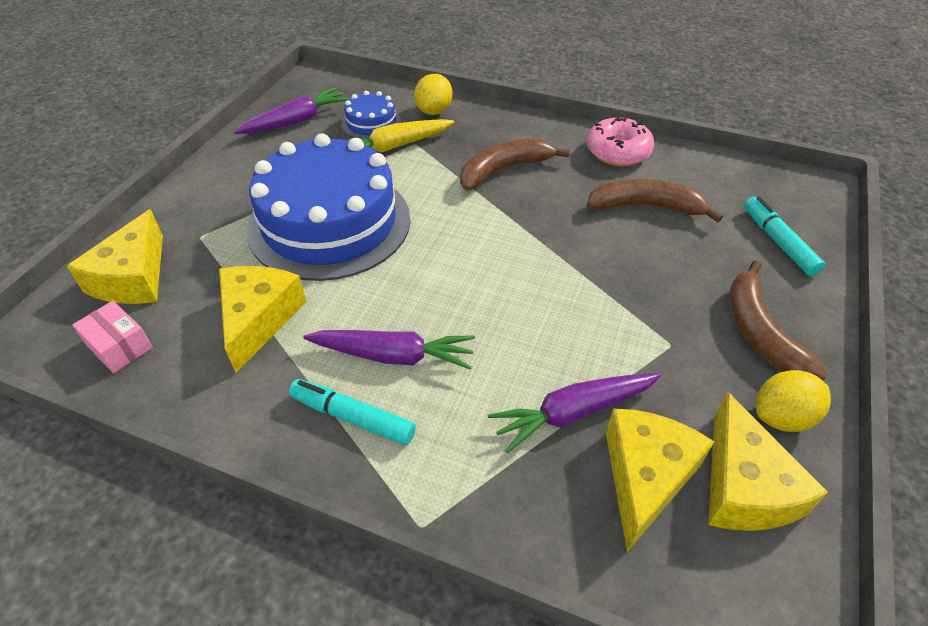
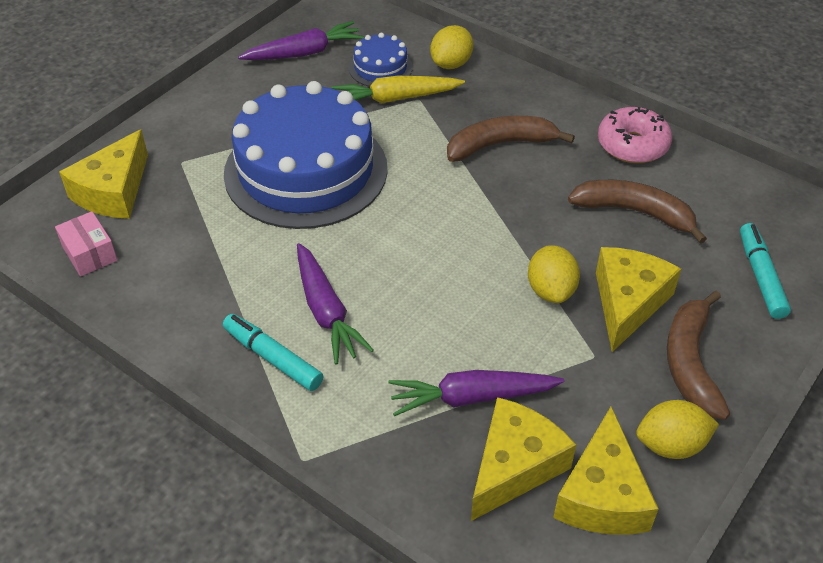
camera: 15 degrees right, 0 degrees up
(258, 319) = (215, 253): yellow cheese -> yellow cheese (627, 303)
(394, 356) = (326, 312): purple carrot -> purple carrot turned 45 degrees clockwise
(603, 290) = (551, 290): none -> yellow lemon

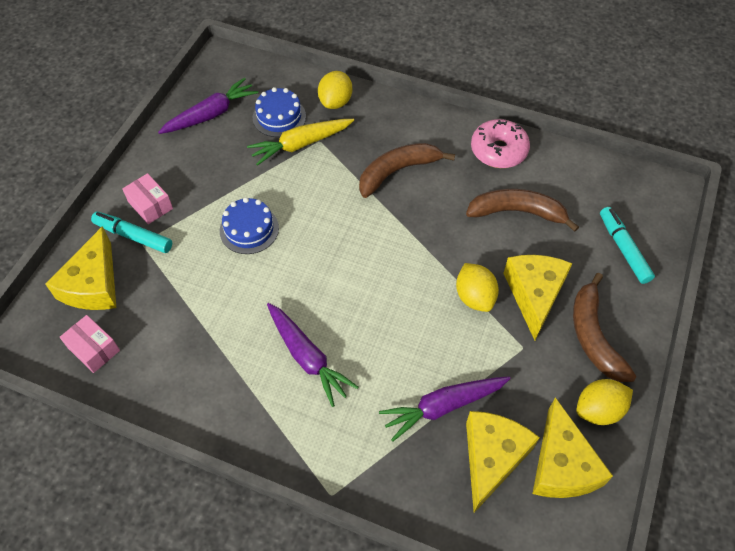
camera: 15 degrees left, 10 degrees up
(204, 127) = (150, 205): none -> pink box
(273, 358) = (278, 410): turquoise marker -> turquoise marker (133, 236)
(306, 170) = (249, 229): blue cake -> blue cake, size x0.44

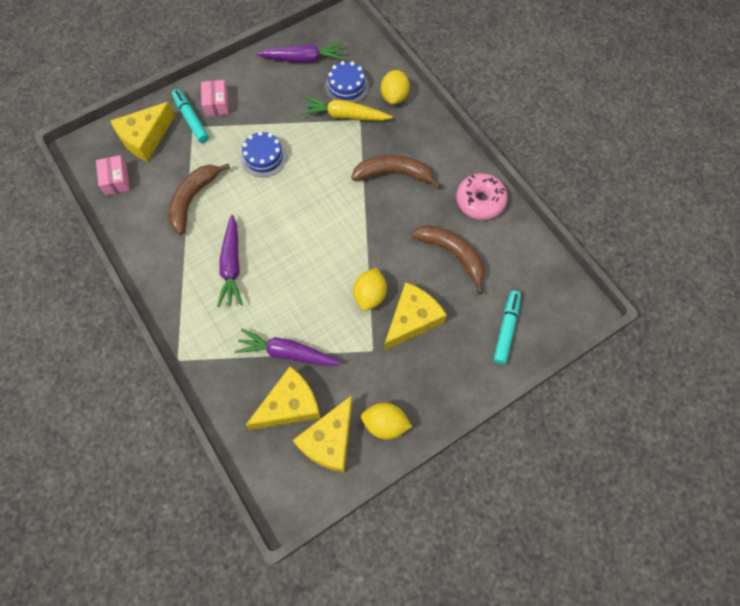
camera: 35 degrees right, 10 degrees up
(335, 102) = (394, 96): yellow lemon -> yellow lemon turned 45 degrees counterclockwise
(593, 336) = (427, 375): brown banana -> brown banana (193, 199)

